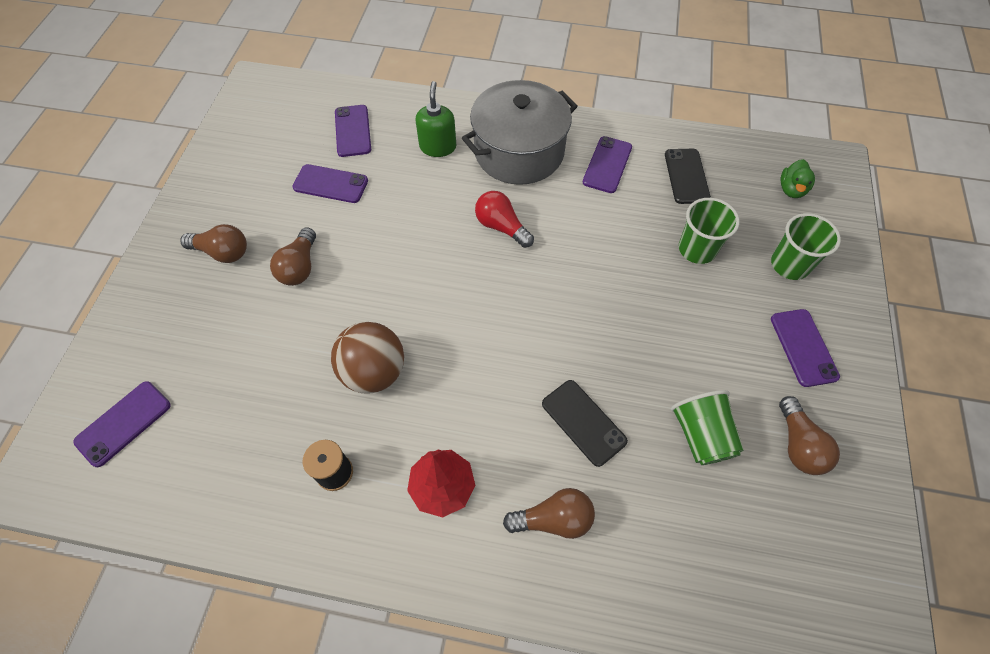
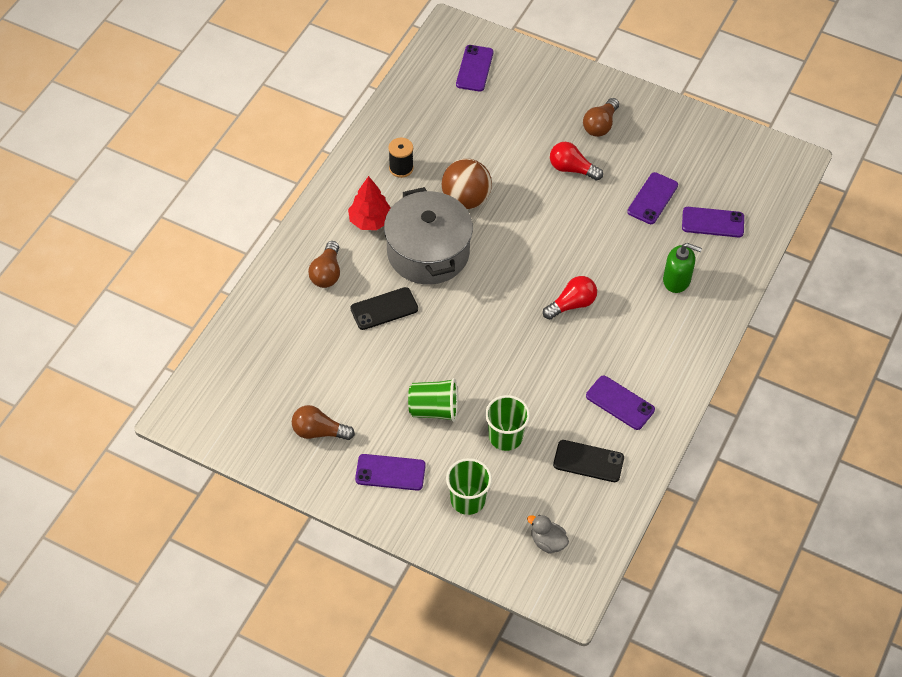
camera: 105 degrees right, 5 degrees down
(123, 423) = (474, 68): purple phone -> purple phone turned 45 degrees clockwise
(300, 267) = (572, 169): brown light bulb -> red light bulb
(519, 152) = (654, 339): grey pot -> grey pot (428, 252)
(701, 435) = (348, 375): green cup -> green cup (434, 410)
(791, 189) = (547, 542): green duck -> grey duck

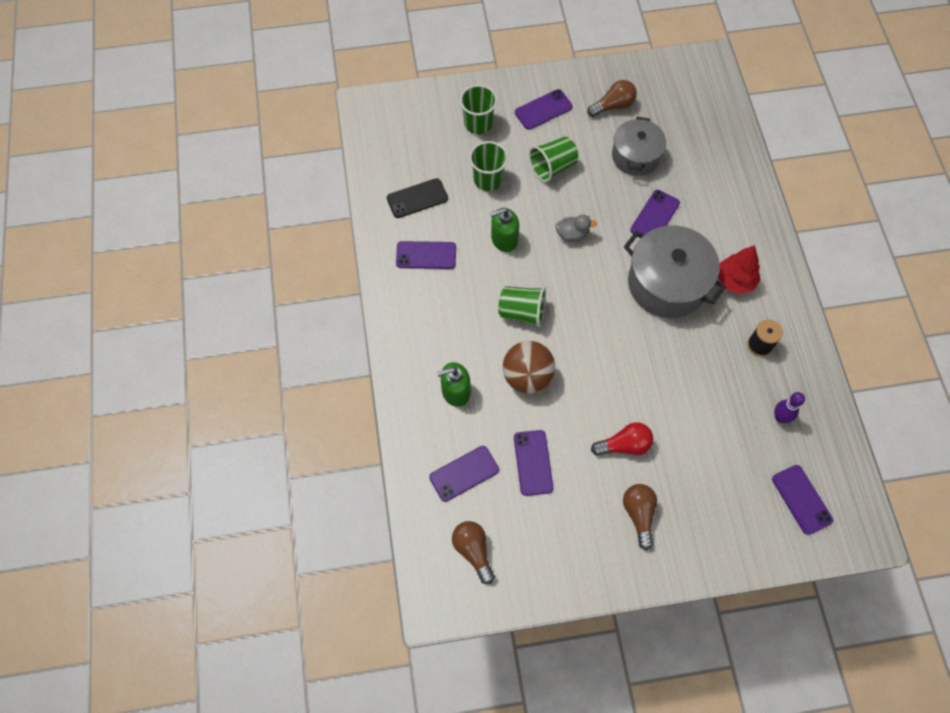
camera: 145 degrees right, 10 degrees up
(327, 273) = (722, 217): brown light bulb -> brown light bulb (473, 551)
(347, 371) = (635, 156): none -> grey pot
(384, 309) = (654, 216): black phone -> purple phone
(437, 118) = (780, 417): none -> purple bowling pin
(466, 199) = (682, 352): brown ball -> brown ball (527, 377)
(536, 373) = (504, 239): none -> green soap dispenser
(547, 542) = (404, 130): grey duck -> grey duck (572, 235)
(571, 304) = (522, 312): red light bulb -> green cup

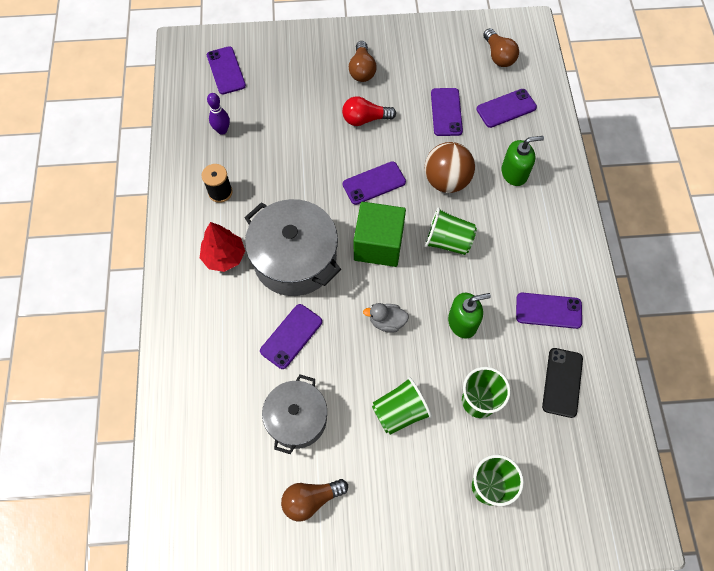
camera: 175 degrees left, 0 degrees up
(417, 198) = (562, 382): black phone -> black phone turned 60 degrees counterclockwise
(543, 109) = (403, 502): purple phone -> purple phone (374, 183)
(589, 304) = (378, 244): none -> green cube

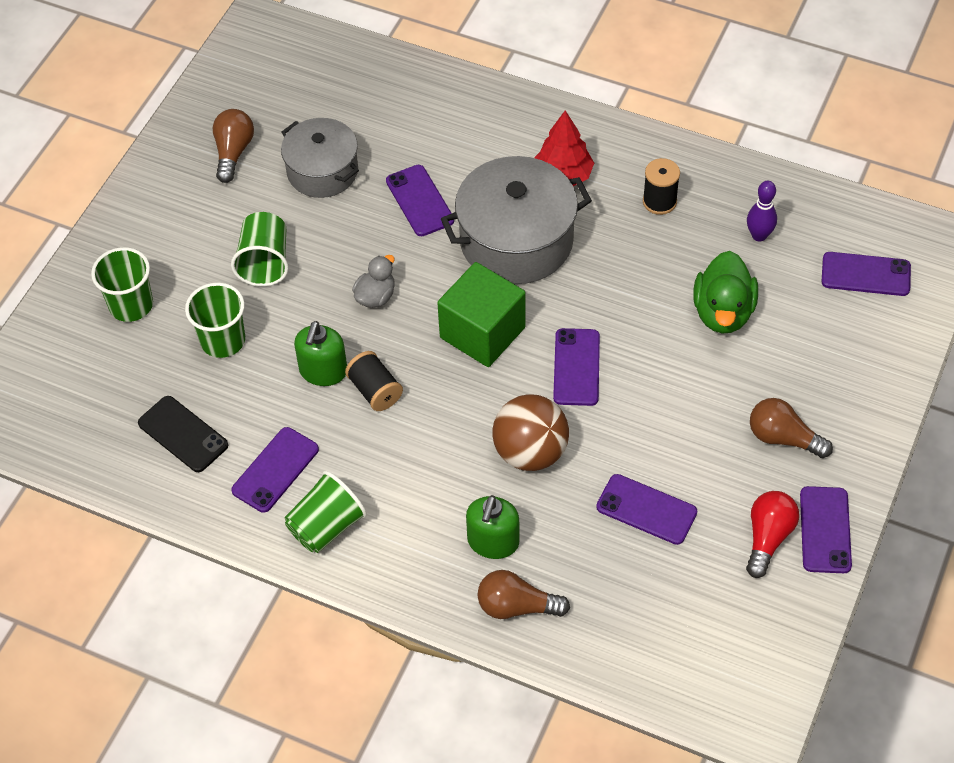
camera: 120 degrees right, 10 degrees down
(291, 127) = (723, 312): none -> green duck
(365, 119) = (689, 403): red light bulb -> red light bulb (768, 538)
(447, 241) = (439, 409): green cup -> green cup (326, 527)
(457, 284) = (375, 391): none -> black spool
(498, 56) = (717, 638): brown light bulb -> brown light bulb (517, 606)
(506, 108) = (609, 593): purple phone -> purple phone (825, 530)

